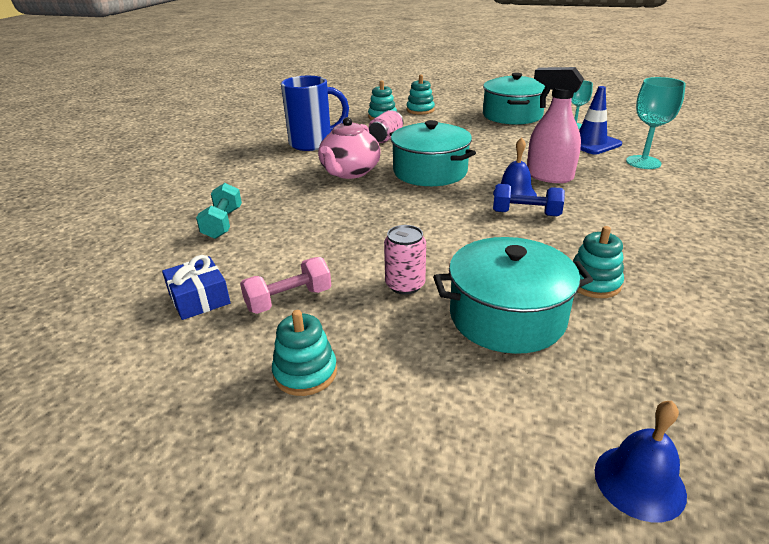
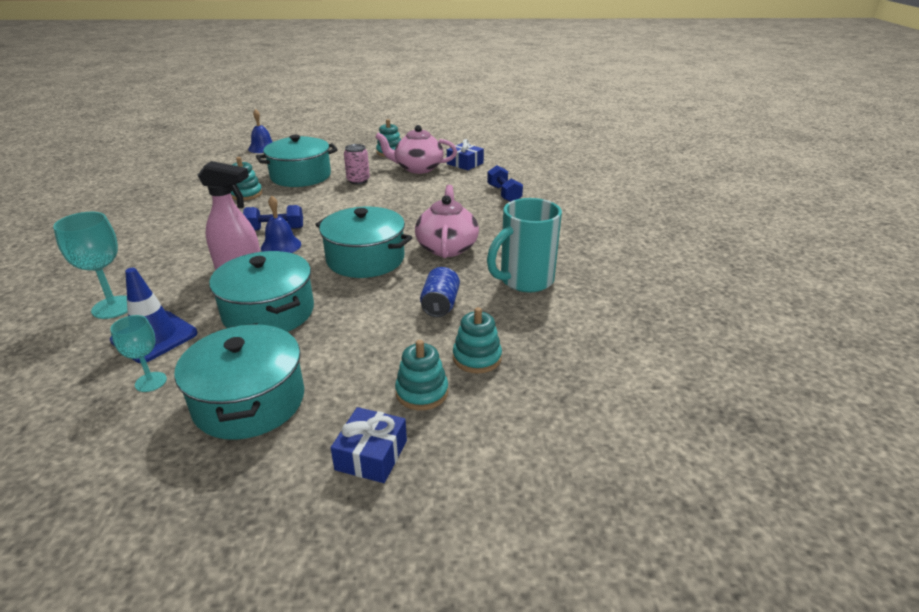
camera: 160 degrees right, 0 degrees up
(223, 223) = (504, 194): turquoise dumbbell -> blue dumbbell
(289, 300) = (418, 168): pink dumbbell -> pink teapot
(313, 143) = (524, 281): blue mug -> turquoise mug
(386, 138) = (440, 305): pink can -> blue can
(451, 99) = (371, 455): none -> blue gift
(512, 147) = (269, 312): none -> turquoise pot

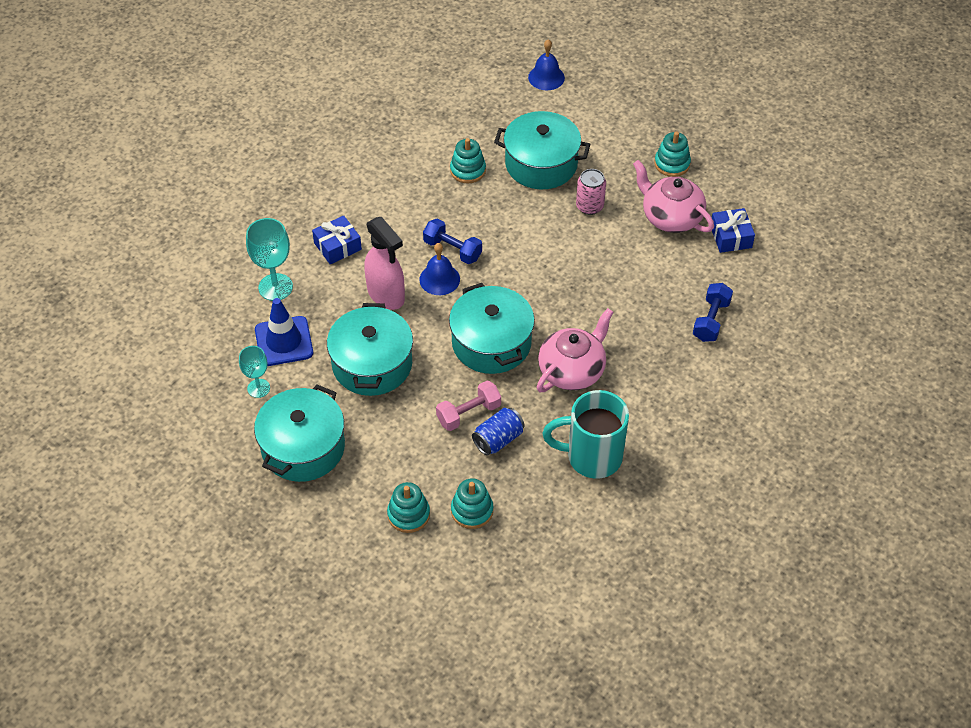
camera: 40 degrees right, 20 degrees up
(371, 455) = (339, 540): blue gift -> blue gift (337, 246)
(395, 302) = (468, 413): none -> pink dumbbell

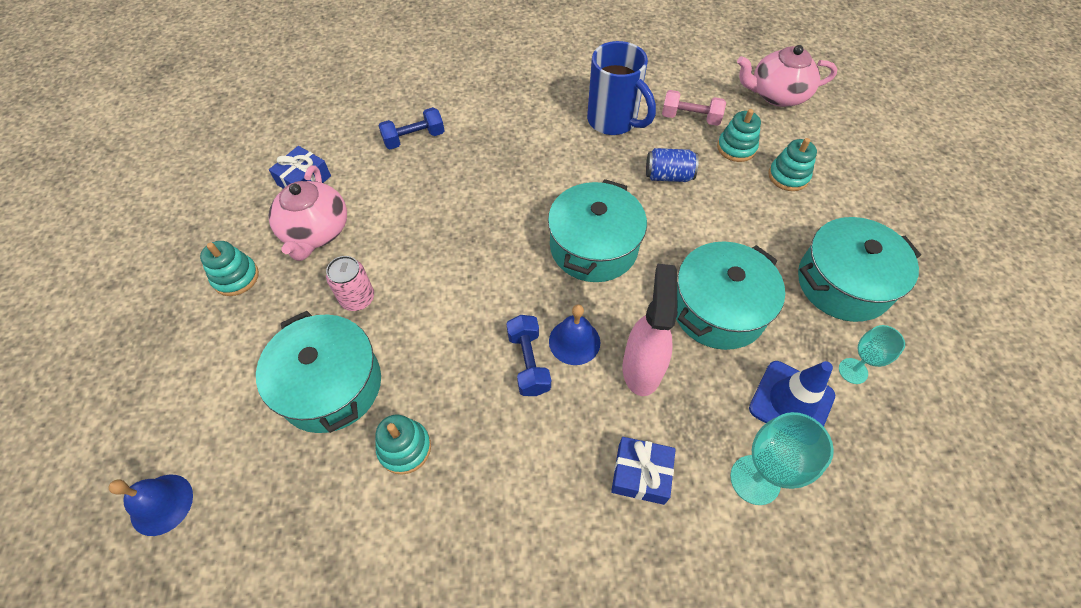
camera: 135 degrees left, 5 degrees up
(468, 413) = (672, 209): pink dumbbell -> pink dumbbell (690, 118)
(572, 370) = (556, 180): pink teapot -> pink teapot (777, 95)
(591, 457) = (613, 121): turquoise mug -> blue mug

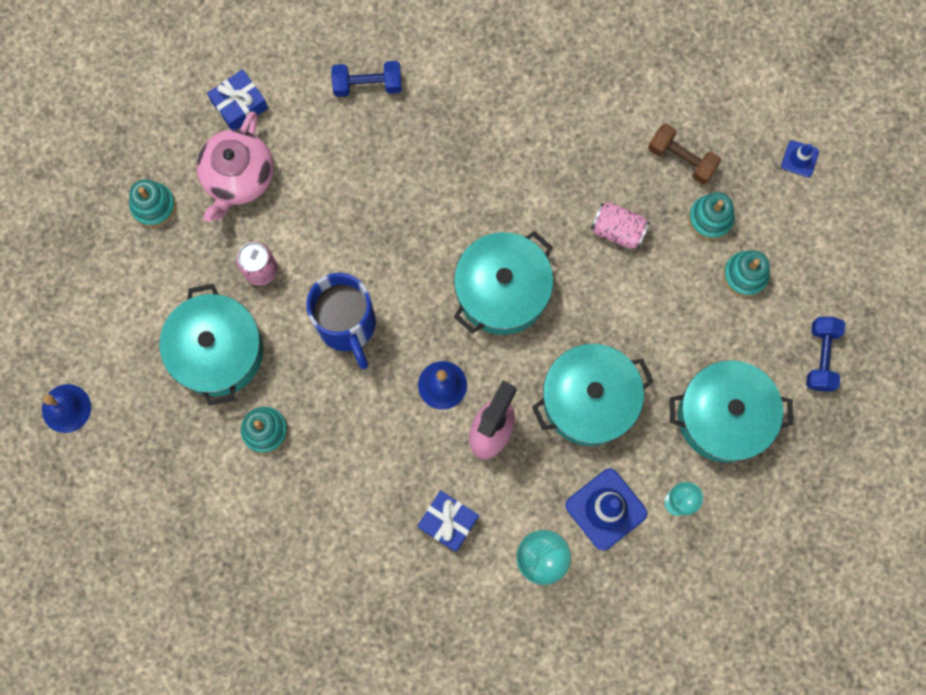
camera: 20 degrees right, 20 degrees up
(528, 362) = (393, 390): blue dumbbell -> blue dumbbell (821, 357)
(613, 121) = (594, 134): blue mug -> blue mug (347, 326)
(668, 176) = (618, 230): blue can -> pink can
(690, 118) = (681, 159): pink dumbbell -> brown dumbbell
(777, 95) = (799, 159): pink teapot -> blue traffic cone

